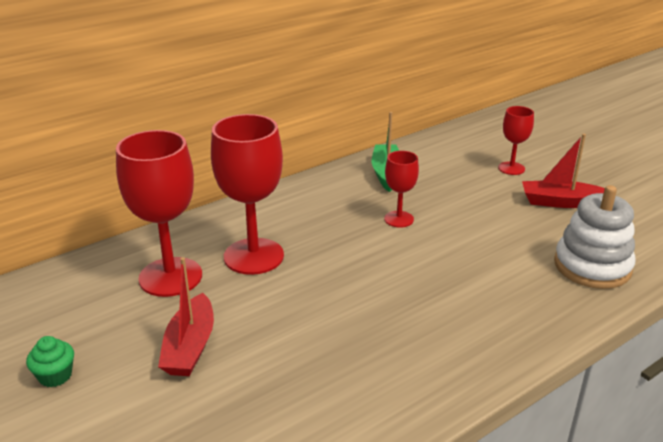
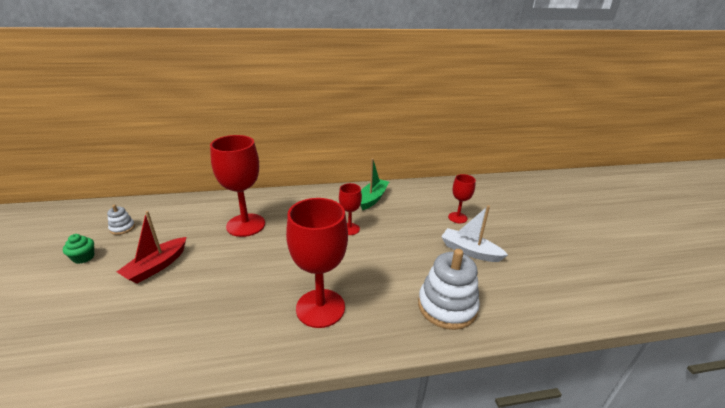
camera: 25 degrees right, 0 degrees up
(63, 319) = (122, 228): none -> white stacking toy
(170, 277) = (193, 223): red goblet -> red goblet (320, 308)
(560, 202) = (470, 251): red boat -> white boat

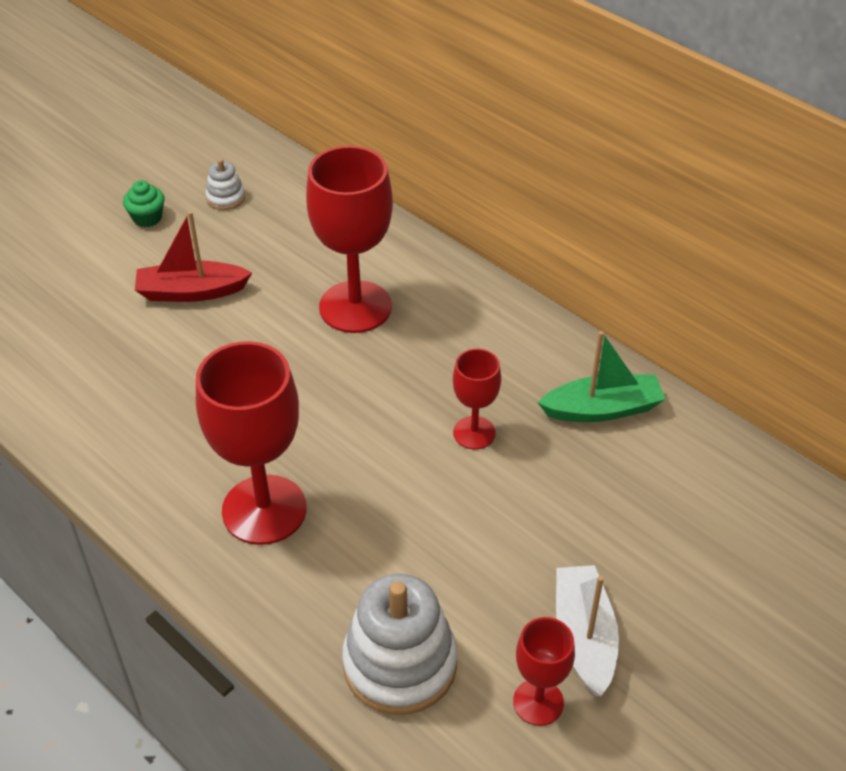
camera: 55 degrees right, 15 degrees up
(457, 217) = (681, 570): red goblet -> red goblet (538, 702)

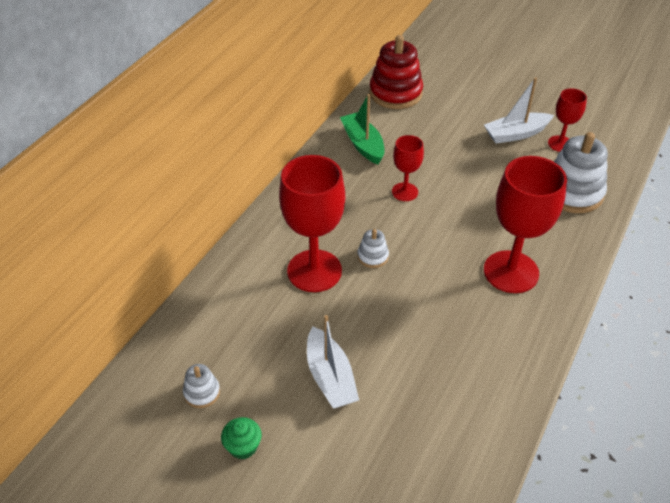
camera: 105 degrees left, 0 degrees up
(191, 292) = (330, 377): red boat -> white boat
(357, 367) = (373, 256): none -> white stacking toy
(741, 486) = (395, 93): none -> red stacking toy

